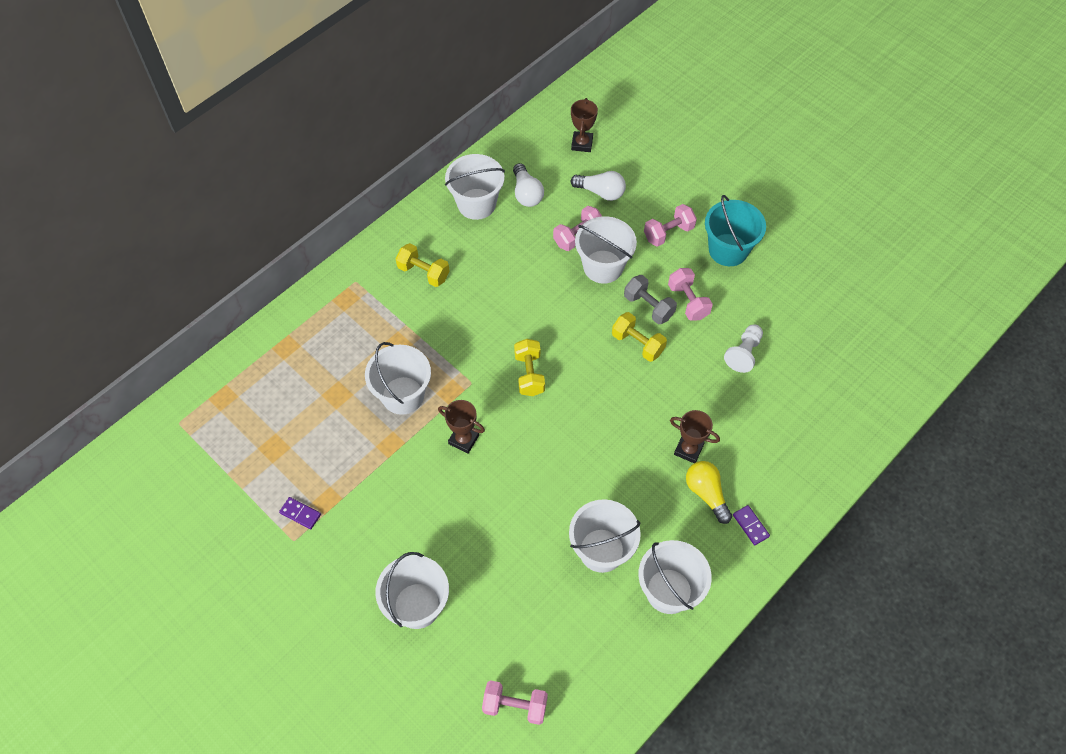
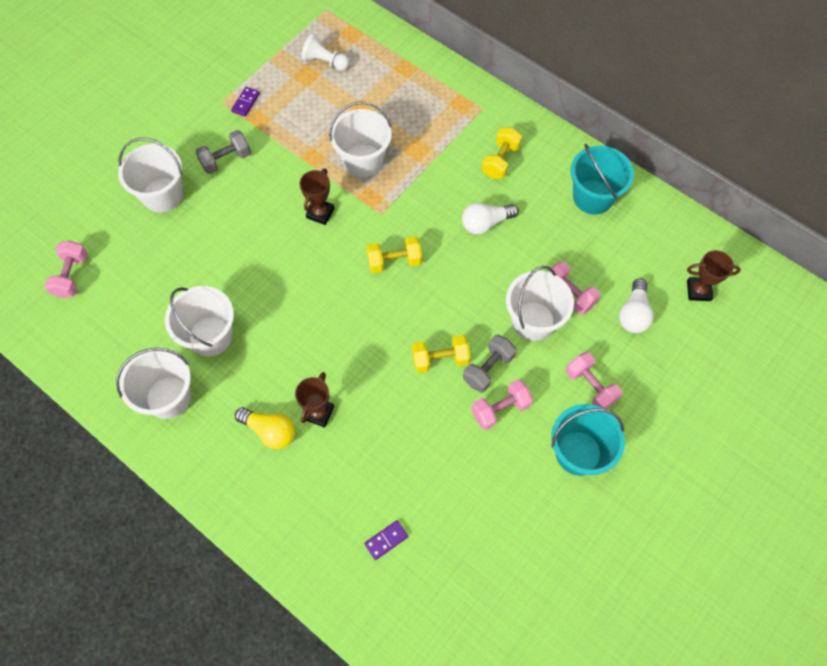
camera: 85 degrees right, 5 degrees up
(379, 535) = (226, 160): none -> grey dumbbell
(476, 204) = (593, 197): white bucket -> turquoise bucket
(526, 193) = (616, 241): white light bulb -> white light bulb (485, 223)
(637, 344) = (440, 359): yellow dumbbell -> yellow dumbbell turned 45 degrees clockwise
(706, 493) = (270, 431): yellow light bulb -> yellow light bulb turned 60 degrees clockwise
(744, 353) = (439, 469): white pawn -> white pawn (325, 62)
(750, 525) = (235, 475): purple domino -> purple domino (386, 540)

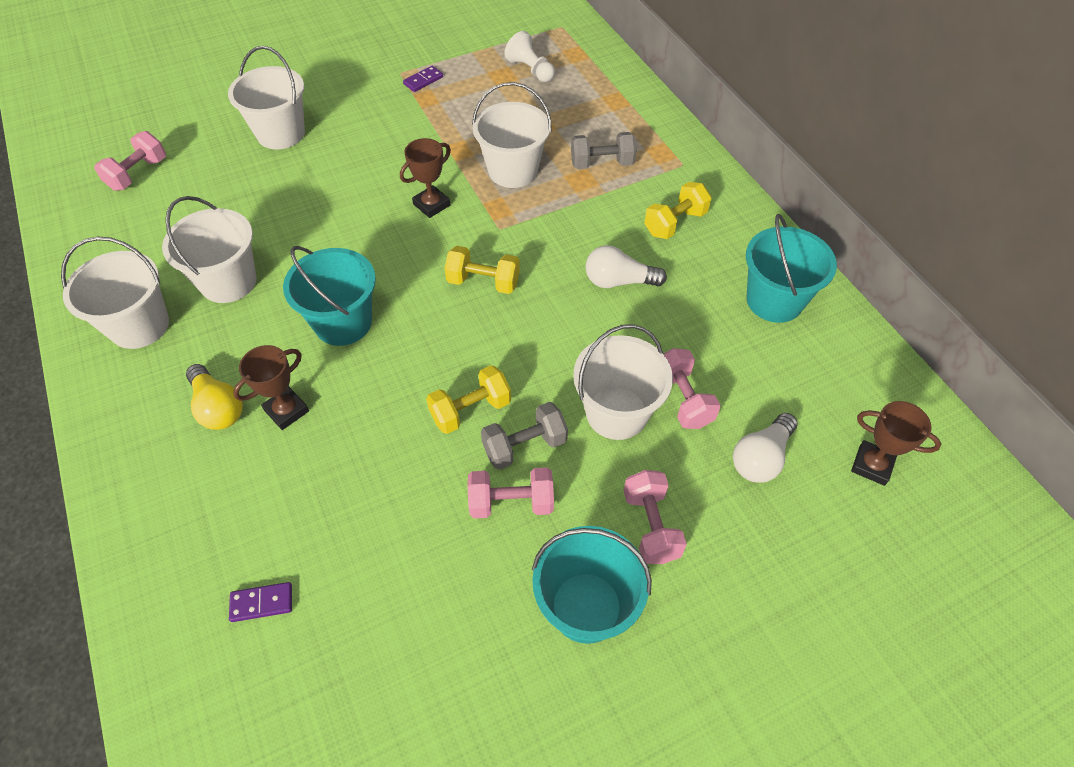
camera: 25 degrees right, 10 degrees down
(226, 160) = (367, 123): grey dumbbell -> grey dumbbell (602, 164)
(315, 333) = (343, 322): none -> turquoise bucket
(440, 359) = (470, 410): yellow dumbbell -> yellow dumbbell turned 45 degrees counterclockwise

